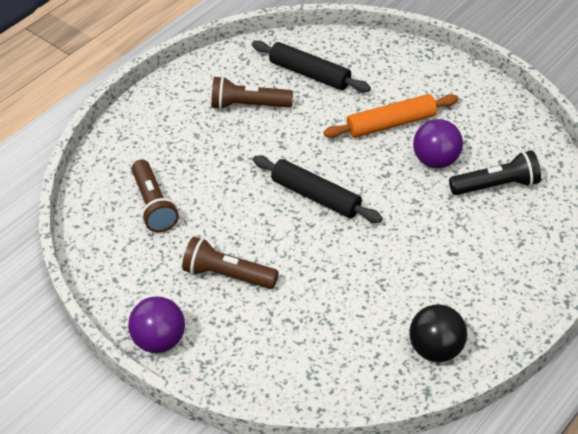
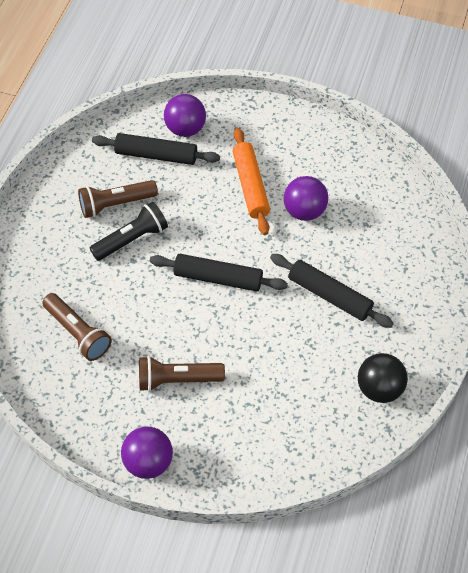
camera: 25 degrees left, 10 degrees up
(350, 59) = (185, 129): none -> purple ball
(391, 124) = (251, 186): orange rolling pin -> orange rolling pin turned 60 degrees counterclockwise
(424, 245) = (329, 295): none -> black rolling pin
(496, 185) = (363, 220): black flashlight -> black flashlight (131, 239)

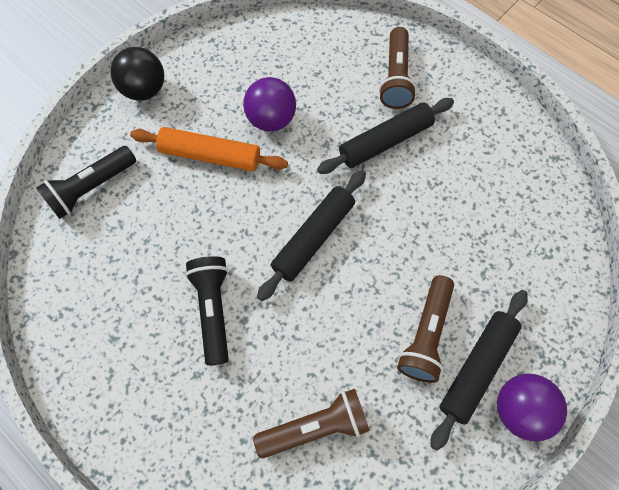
camera: 65 degrees left, 10 degrees up
(116, 204) = (152, 308): brown flashlight -> brown flashlight (396, 77)
(156, 155) = (109, 234): black rolling pin -> black rolling pin (476, 368)
(185, 129) = (91, 188): purple ball -> black flashlight
(379, 388) = (509, 146): black ball -> black ball (144, 90)

